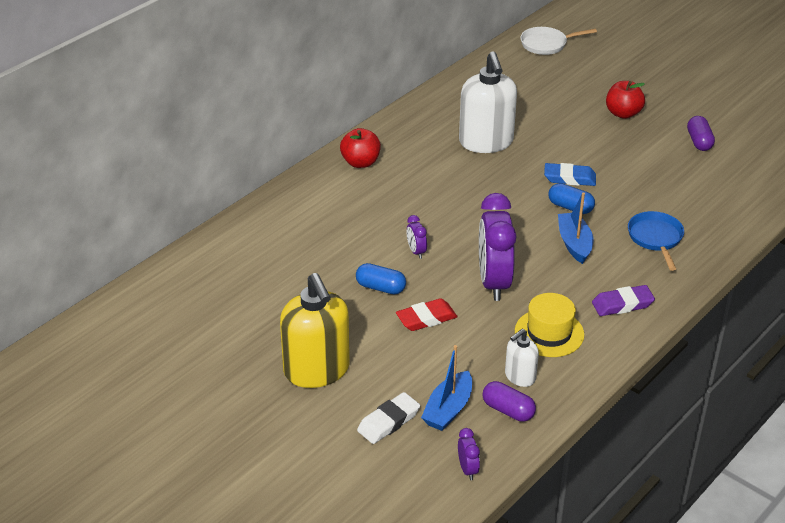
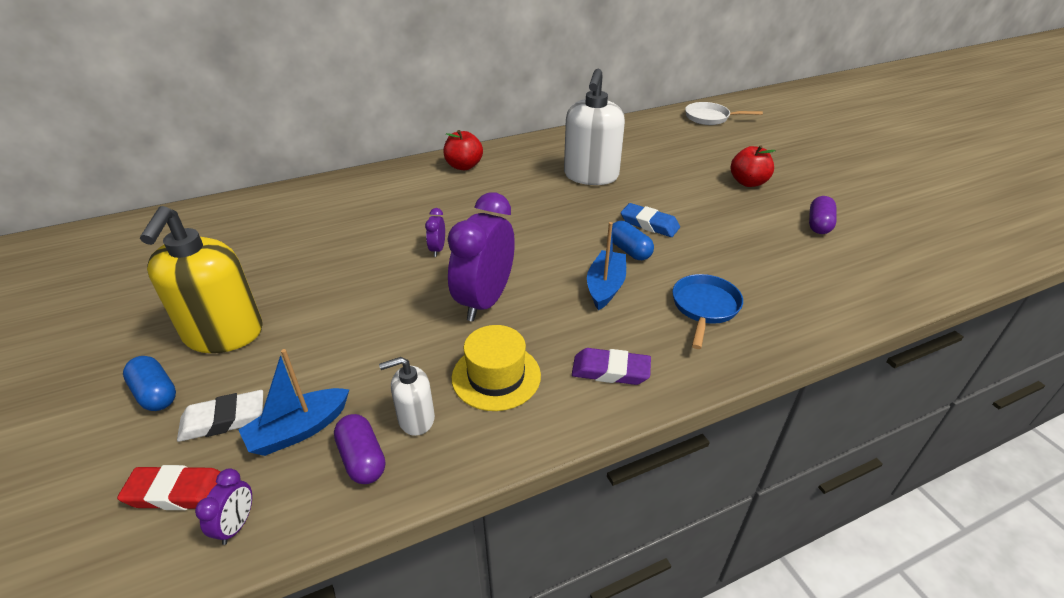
camera: 25 degrees right, 0 degrees up
(380, 288) = (370, 272): blue capsule -> blue capsule (156, 394)
(426, 318) = (382, 316): red eraser -> red eraser (178, 492)

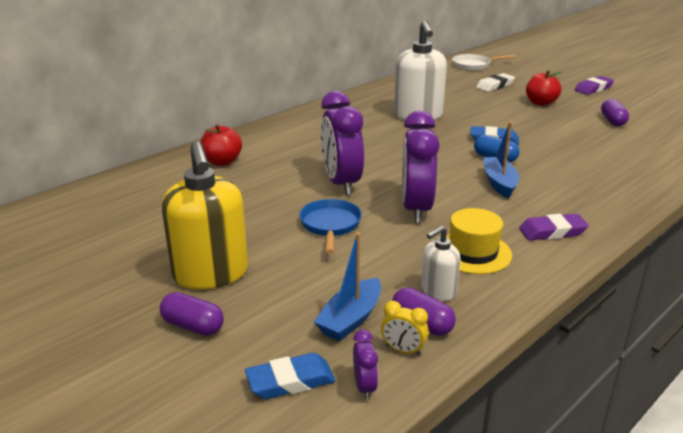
camera: 20 degrees left, 10 degrees down
(156, 394) = (193, 326): blue capsule -> purple capsule
(178, 492) = (290, 381): red eraser -> blue eraser
(223, 420) = (277, 328): white eraser -> white eraser (495, 86)
(314, 489) = (403, 350): none -> yellow clock
(437, 249) = (341, 183): purple clock -> purple clock, size x2.34
(464, 166) = (304, 124): red apple -> red apple (222, 162)
(704, 307) = (581, 182): blue pan -> blue pan (330, 225)
(832, 172) = (593, 88): none -> purple eraser

